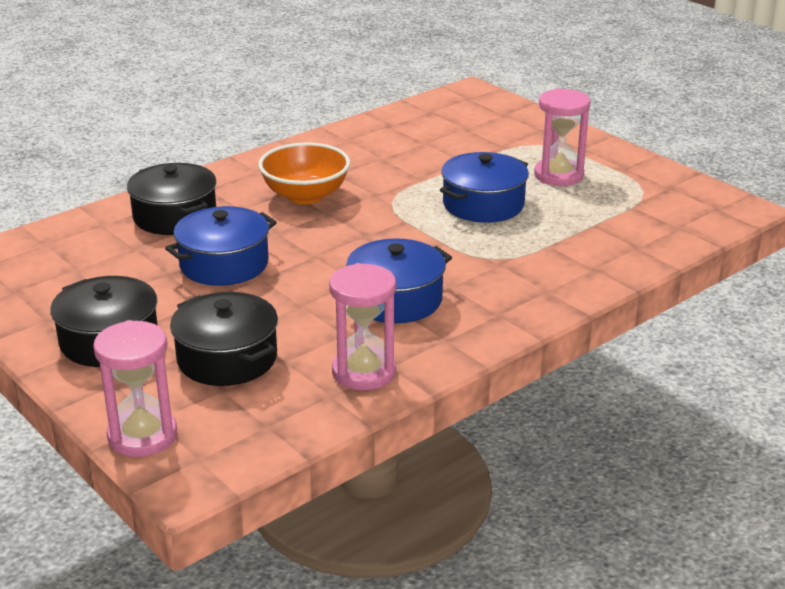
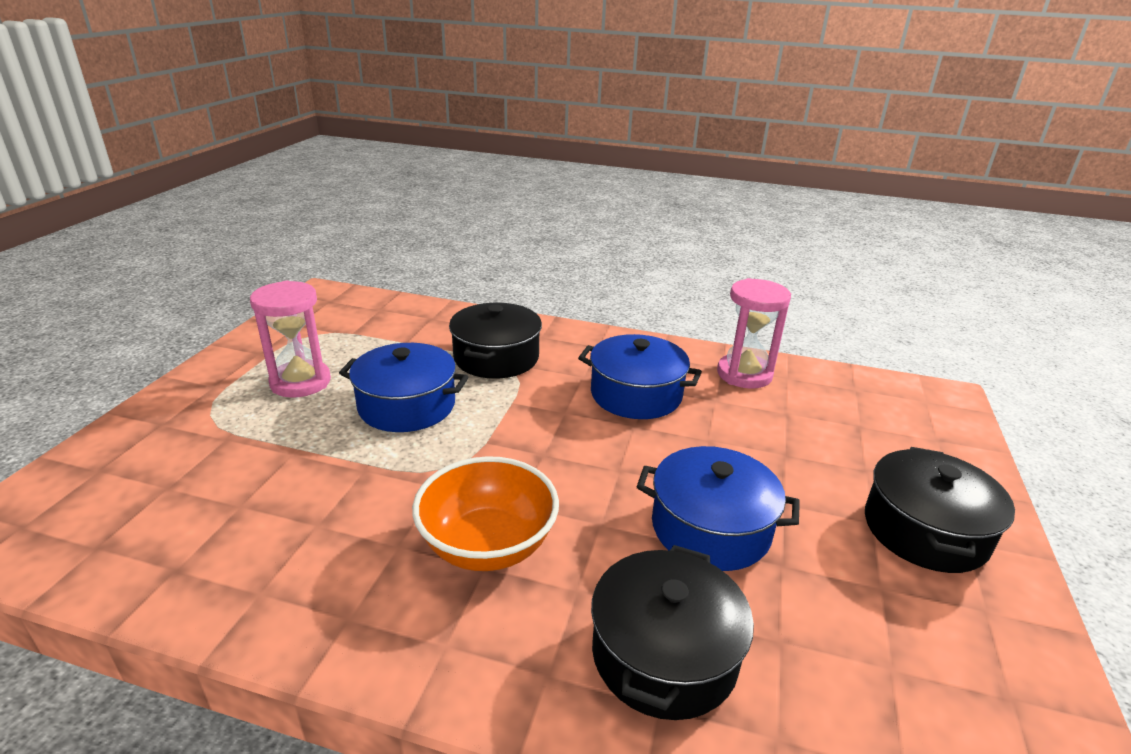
camera: 125 degrees left, 0 degrees up
(142, 436) = (958, 436): pink hourglass -> none
(227, 358) = (829, 442): black pot -> black pot (496, 357)

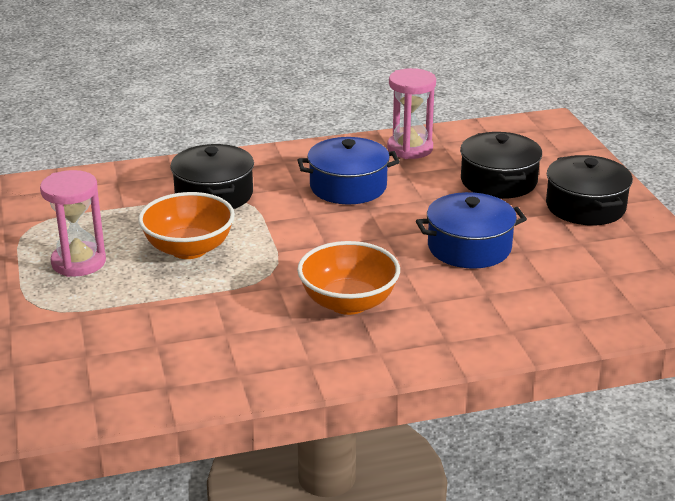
camera: 30 degrees left, 0 degrees up
(407, 405) = (189, 249): blue pot -> orange bowl
(664, 654) = (496, 311): black pot -> black pot (498, 181)

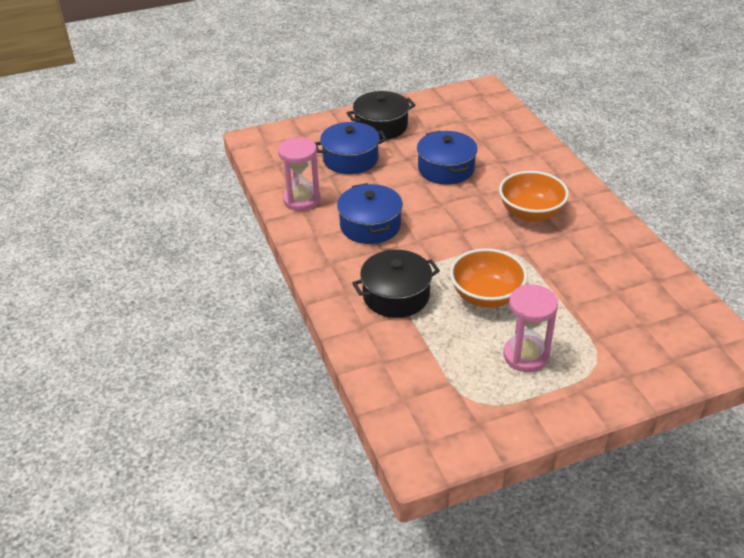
camera: 95 degrees left, 10 degrees up
(498, 181) = (350, 159): black pot -> blue pot

